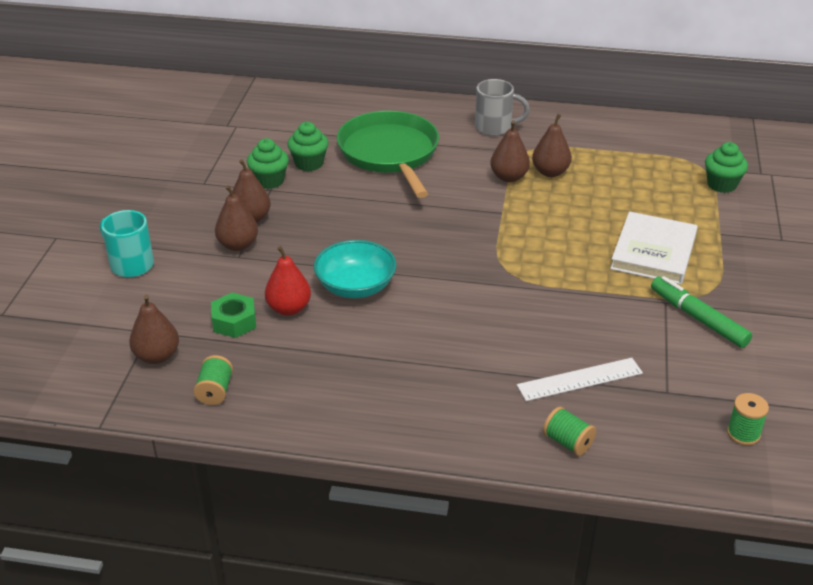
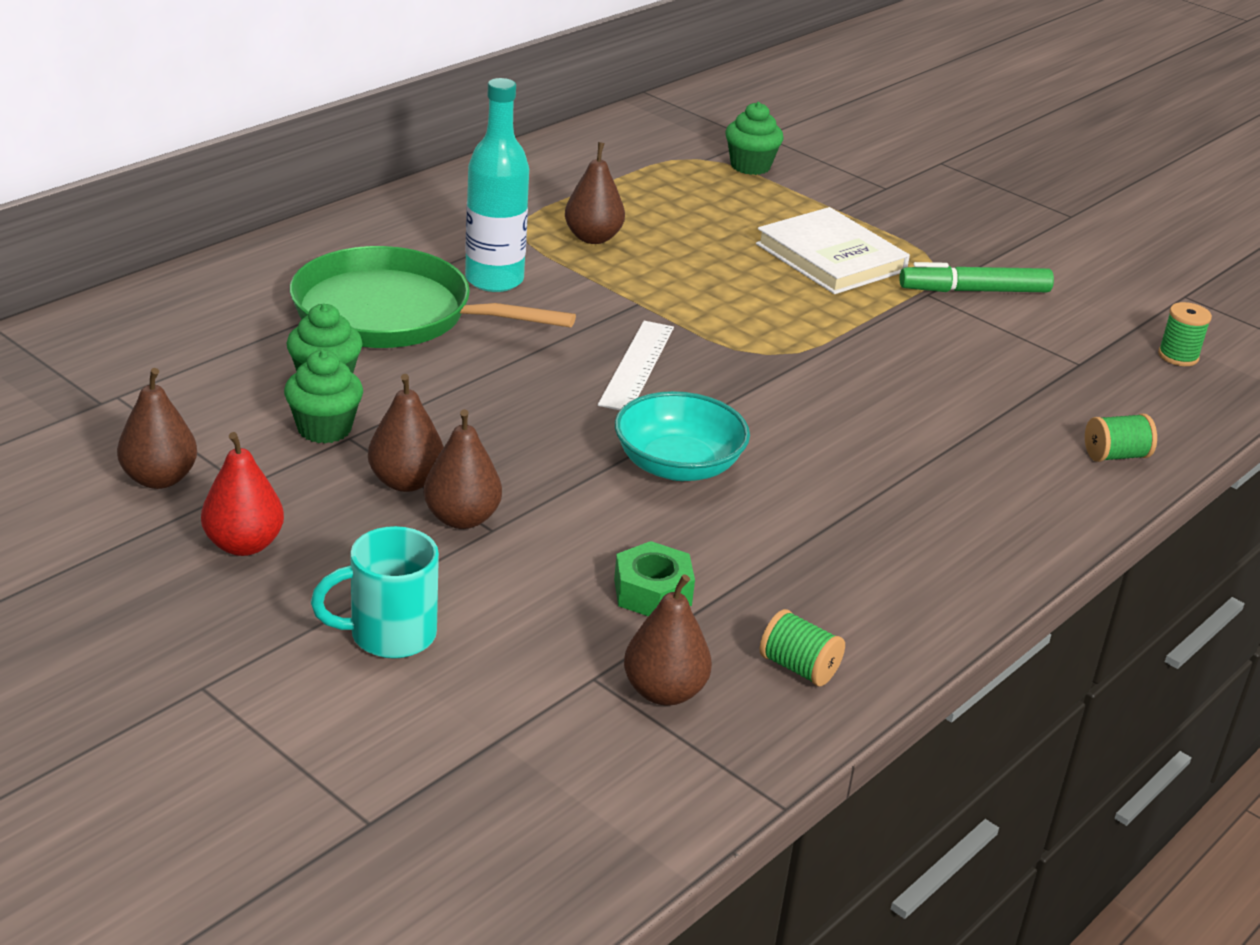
camera: 60 degrees left, 5 degrees down
(289, 308) = (671, 536): red pear -> red pear (244, 545)
(462, 164) = (494, 280): none -> turquoise bottle
(495, 127) = (439, 223): grey mug -> none
(509, 177) = (567, 265): brown pear -> brown pear (159, 479)
(580, 379) = (1015, 401): white ruler -> white ruler (637, 365)

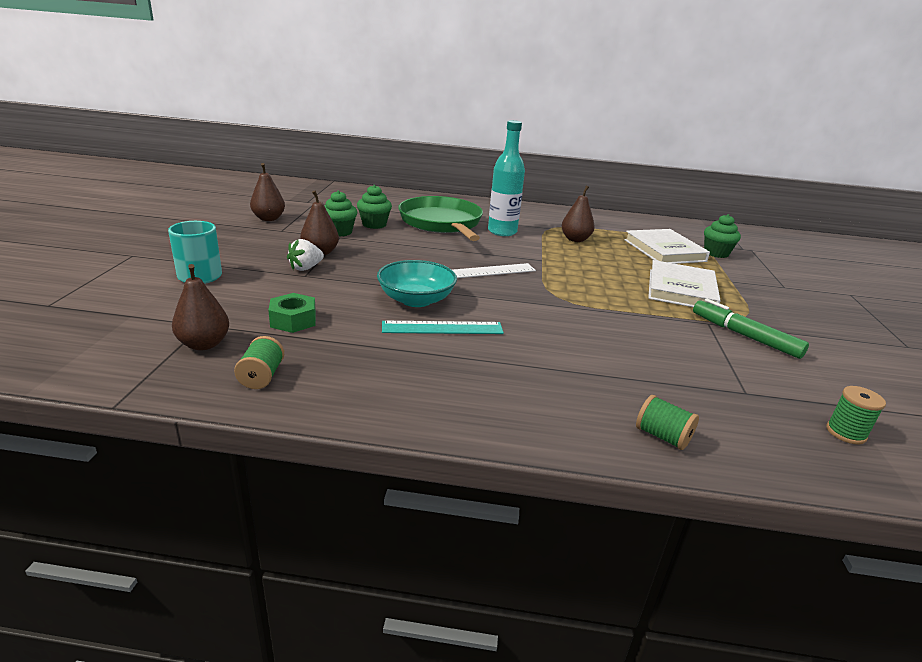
camera: 55 degrees right, 5 degrees down
(244, 545) = (239, 239): red pear -> none
(462, 518) = (306, 268): brown pear -> white strawberry
(703, 196) = (664, 250): none -> white book
(781, 481) = (442, 328): none -> turquoise ruler

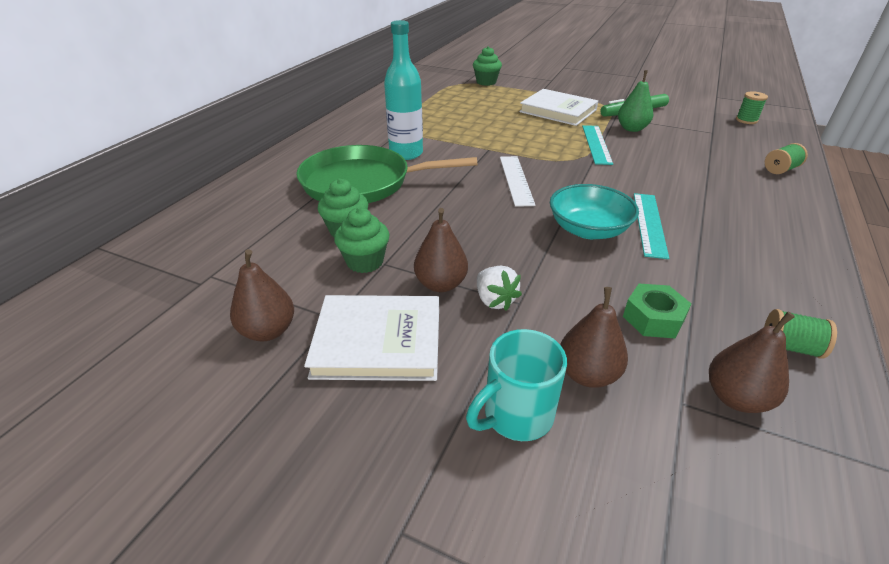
camera: 70 degrees left, 10 degrees up
(575, 239) = (440, 124): brown pear -> brown pear (587, 374)
(608, 308) = (596, 144): none -> turquoise ruler
(664, 250) = (476, 97): white book -> white book (378, 342)
(681, 331) = (632, 129): none -> green pear

